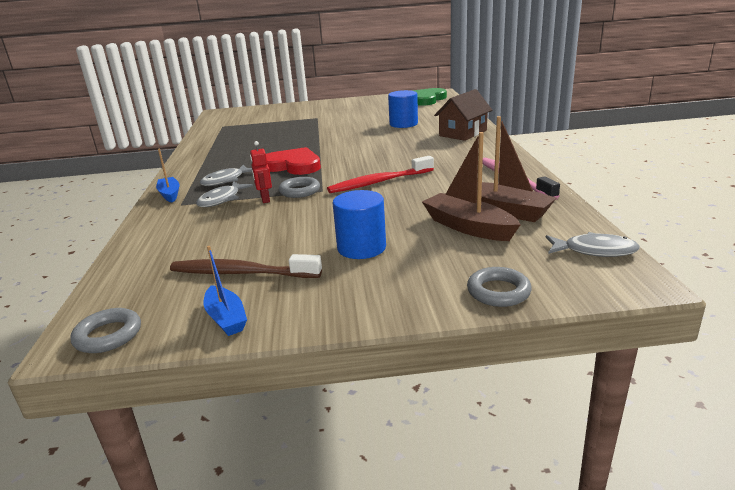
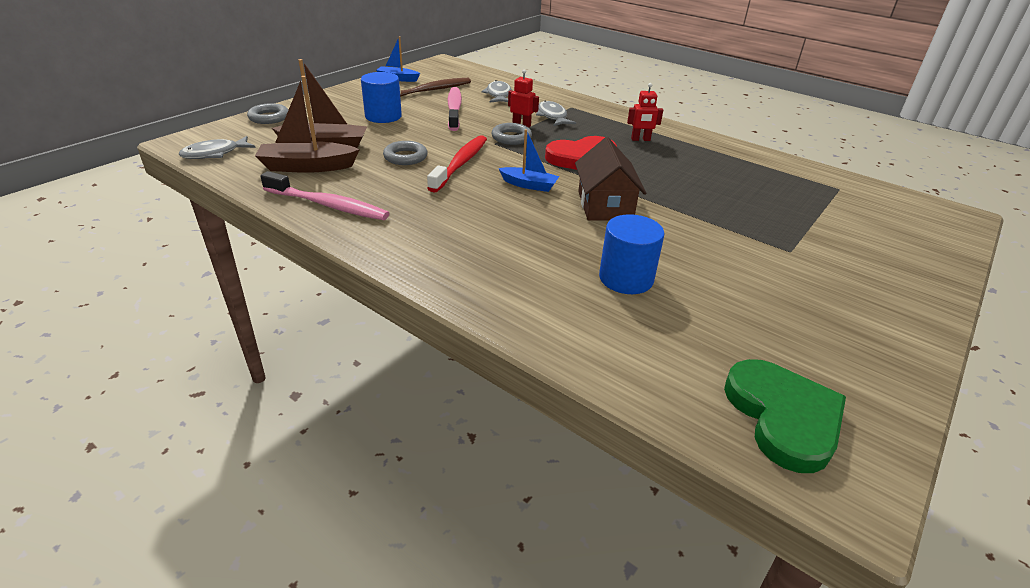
camera: 130 degrees right, 10 degrees up
(108, 335) = (436, 65): grey ring -> grey ring (405, 157)
(170, 194) = (601, 109): blue boat -> blue boat (529, 185)
(224, 166) = (640, 139): none -> red robot
(225, 180) = (596, 129): grey fish -> grey fish (498, 95)
(278, 234) = (454, 109): none -> pink toothbrush
(463, 133) = (494, 282): brown house -> brown house (605, 205)

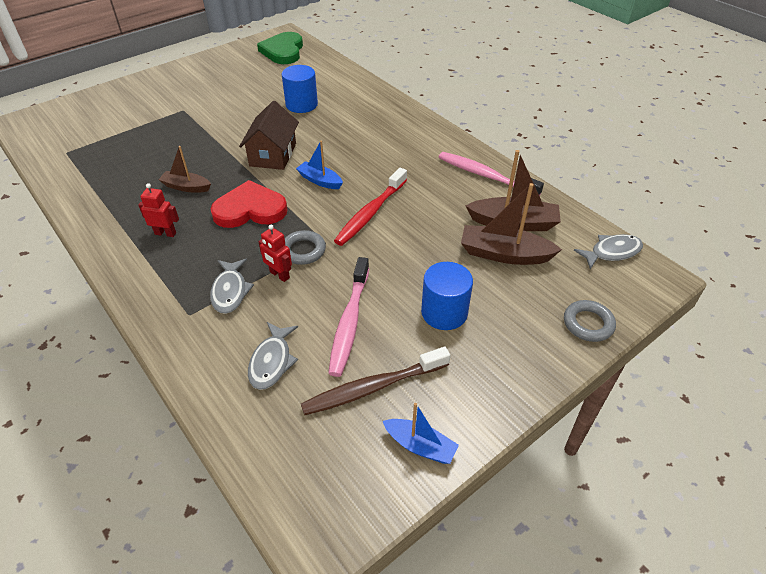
camera: 165 degrees left, 10 degrees up
(405, 157) = (421, 228): grey ring -> none
(665, 169) = (186, 187): none -> brown boat

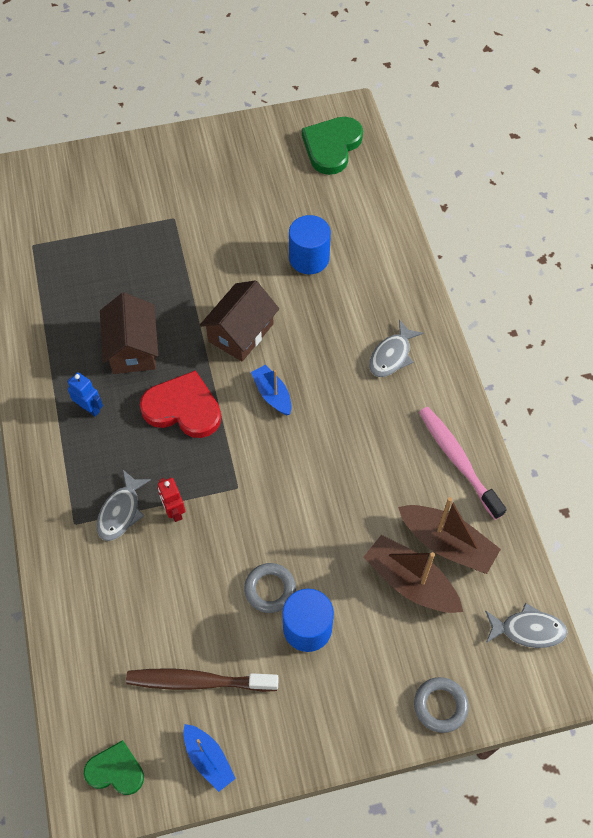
camera: 25 degrees right, 15 degrees up
(165, 233) = (89, 408): red robot -> blue robot
(186, 187) = (133, 348): brown boat -> brown house
(272, 361) = (124, 612): grey fish -> grey fish (392, 355)
(303, 250) = (211, 488): grey ring -> grey ring (270, 589)
(333, 496) = (115, 770): none -> green heart
(349, 322) = (213, 598): pink toothbrush -> none
(370, 213) = (302, 464): red toothbrush -> none

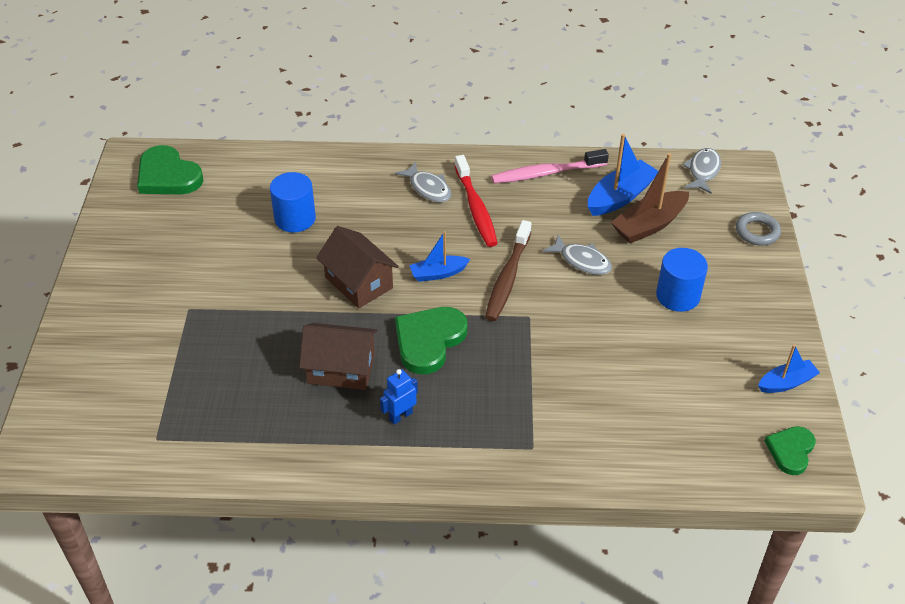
camera: 75 degrees left, 15 degrees down
(121, 512) = (530, 407): grey fish -> grey fish (582, 261)
(174, 511) = (541, 366): red robot -> none
(183, 408) = (429, 341): red heart -> green heart
(198, 681) = (715, 377): brown toothbrush -> brown toothbrush (507, 278)
(270, 589) = (637, 313): grey ring -> none
(377, 405) = (475, 208): none -> red toothbrush
(446, 543) = (620, 197): brown boat -> blue boat

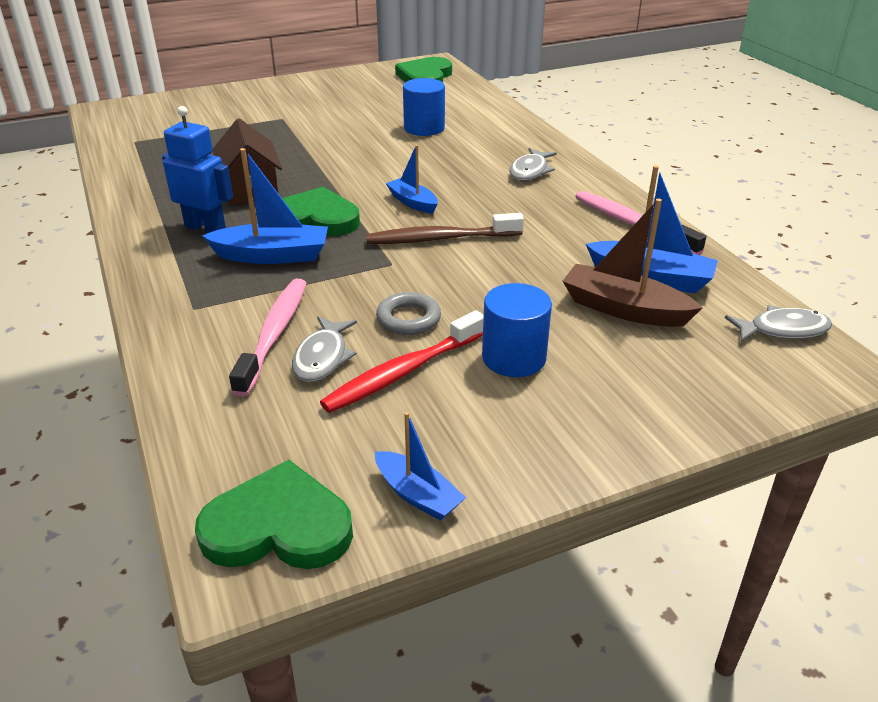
camera: 65 degrees right, 10 degrees down
(359, 283) = (367, 171): brown house -> none
(400, 416) = (205, 228): blue robot -> blue robot, size x1.62
(475, 208) = (529, 199): red toothbrush -> red toothbrush (403, 372)
(476, 382) = (272, 255): none -> blue boat
(582, 261) = (510, 276): grey fish -> grey fish (323, 357)
(593, 408) = (274, 334): none -> pink toothbrush
(757, 232) = (715, 403): grey ring -> grey ring (408, 319)
(790, 451) = (278, 526): green heart -> green heart, size x1.63

